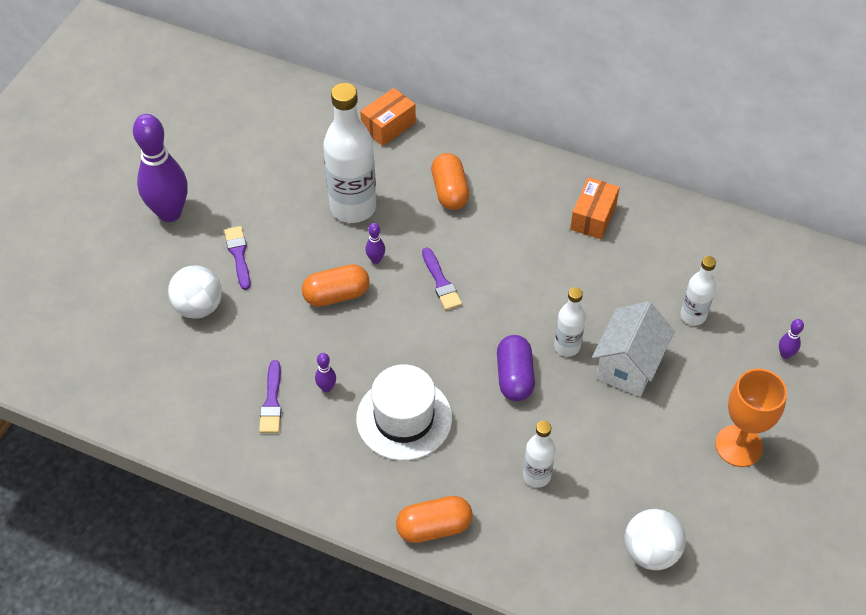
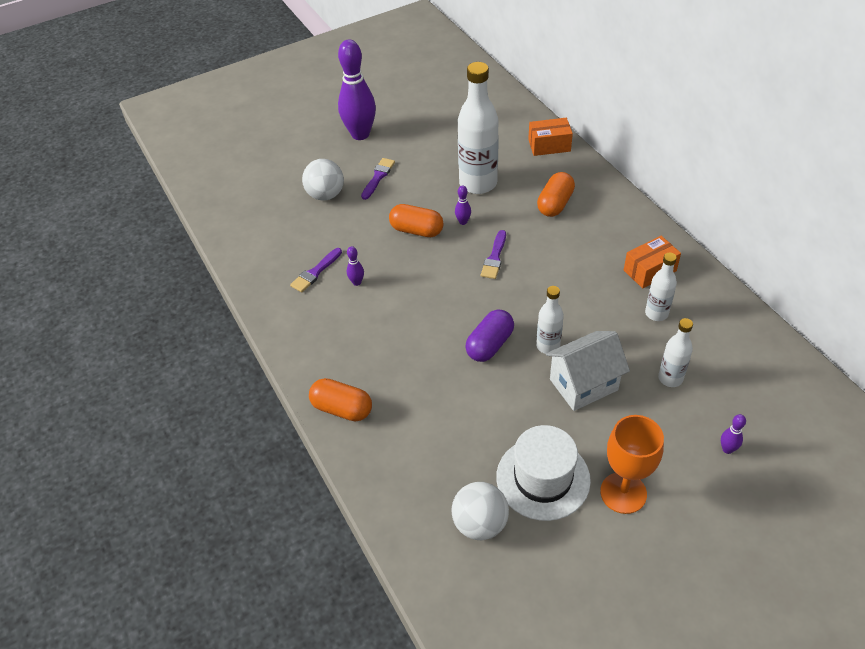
camera: 40 degrees right, 5 degrees down
(404, 418) = (388, 328): white hat -> white hat (543, 478)
(536, 476) = (444, 419): white bottle -> white bottle (656, 313)

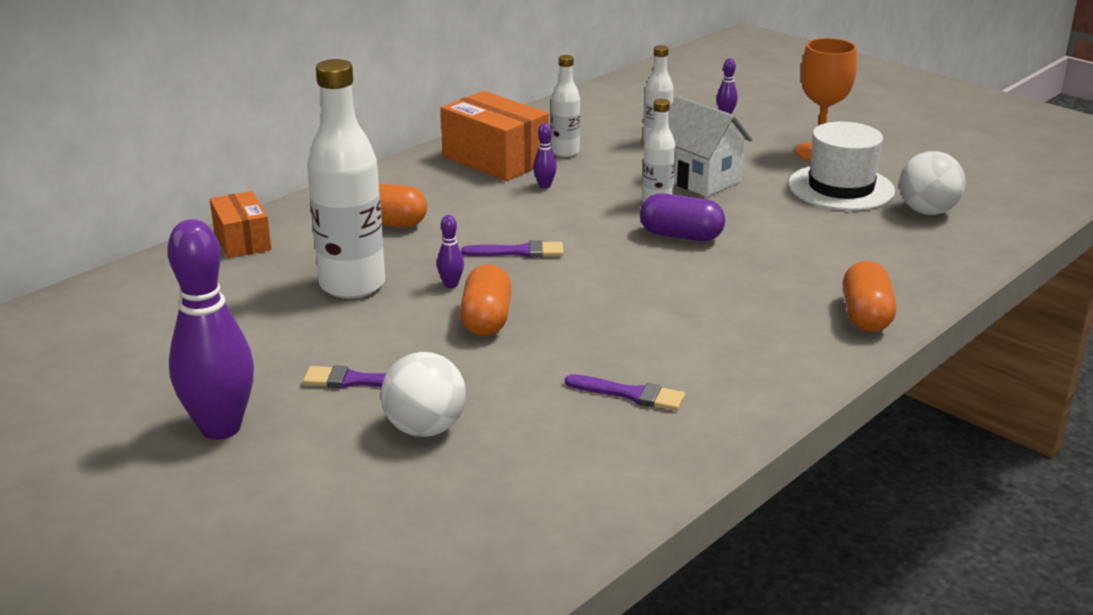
camera: 110 degrees left, 20 degrees down
(357, 282) = (630, 351): purple bowling pin -> purple bowling pin (544, 186)
(649, 270) = (495, 159): orange box -> orange box, size x1.60

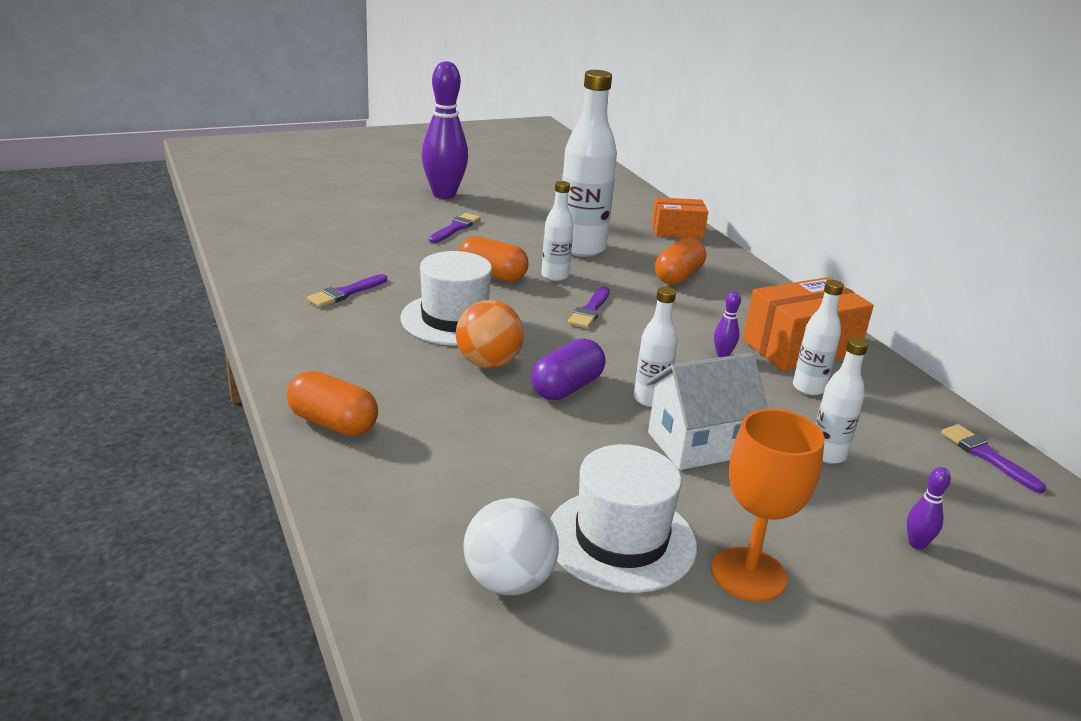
camera: 110 degrees right, 0 degrees up
(425, 429) = (383, 233): white ball -> none
(451, 285) = (555, 276): purple bowling pin -> white bottle
(596, 100) = (987, 456): none -> purple brush
(618, 313) = (454, 319): none -> white hat
(683, 276) = (488, 363): none -> orange ball

